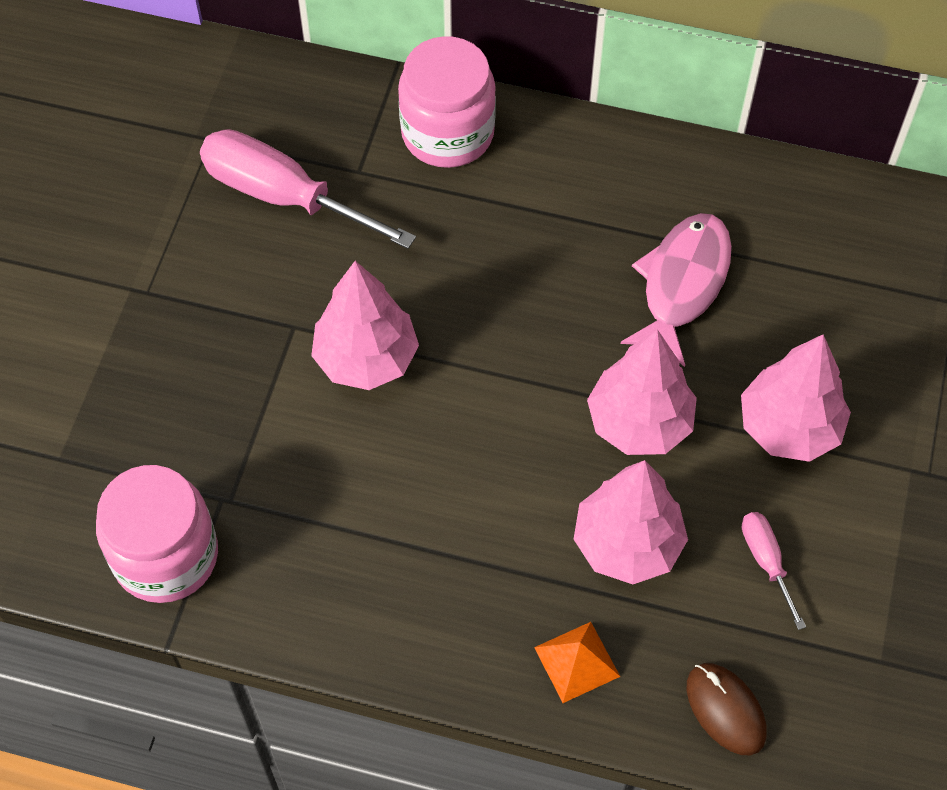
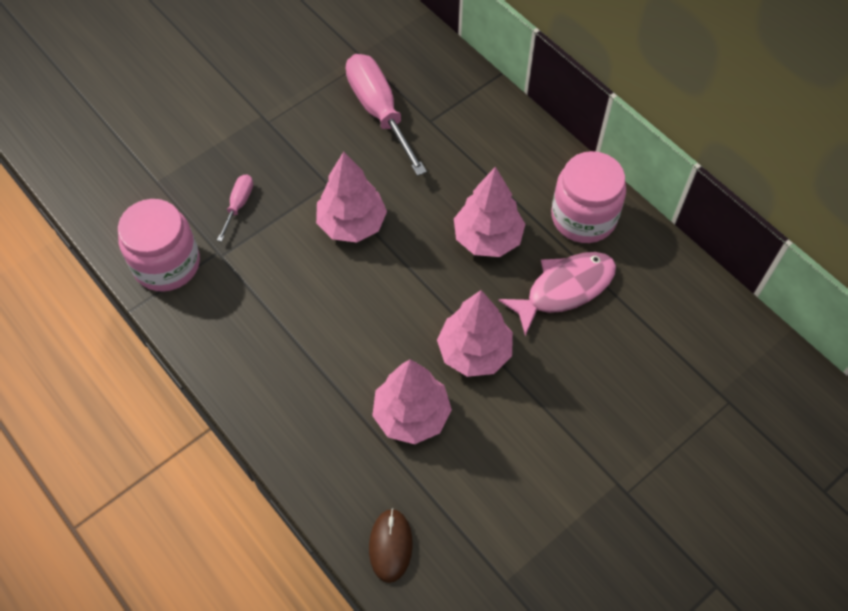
camera: 35 degrees right, 0 degrees up
(447, 133) = (497, 127): pink jar -> pink jar (583, 217)
(577, 661) = (330, 461): orange pyramid -> none
(766, 561) = (484, 478): pink screwdriver -> pink screwdriver (239, 205)
(788, 427) = (561, 410): pink tree -> pink tree (487, 238)

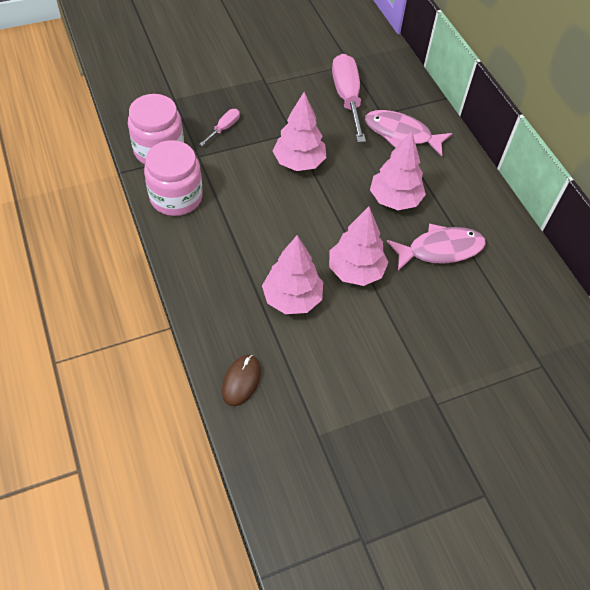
camera: 15 degrees right, 5 degrees down
(464, 142) = (401, 134): none -> pink fish
(583, 217) = (473, 206): pink jar -> pink jar (176, 197)

